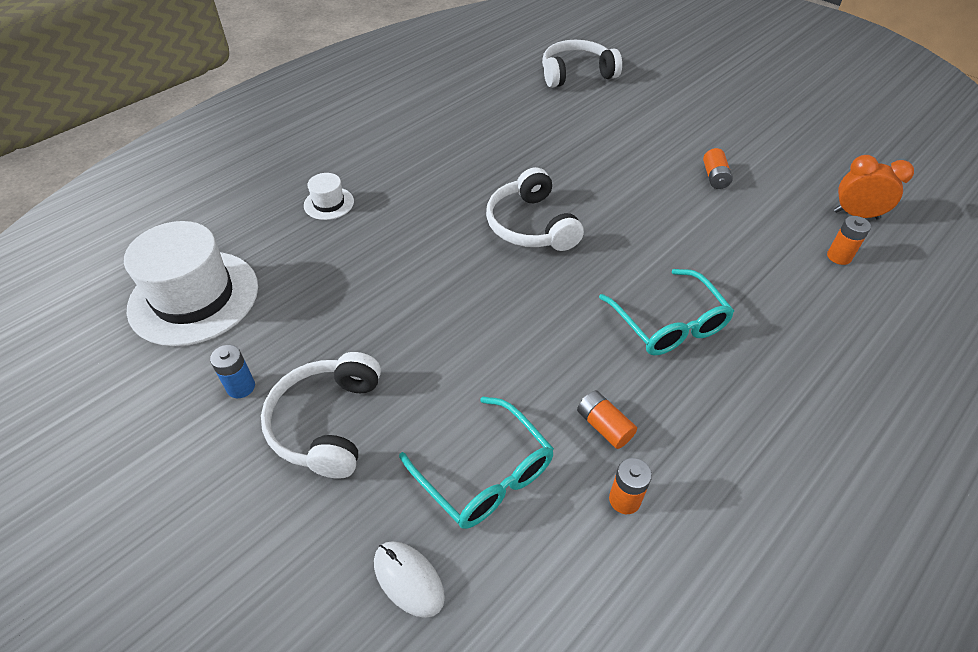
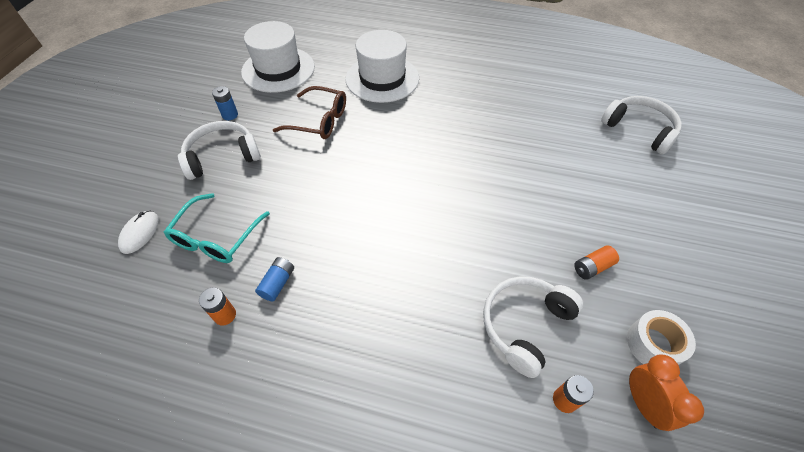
camera: 60 degrees right, 5 degrees up
(329, 203) = (382, 78): white hat -> white hat, size x2.21
(351, 290) = (320, 121): none -> brown glasses
(531, 225) = (436, 175): white headphones -> white headphones (525, 325)
(604, 426) = (278, 283): orange battery -> blue battery
(669, 324) = (391, 291): turquoise glasses -> none
(806, 183) = (653, 344): none -> white tape

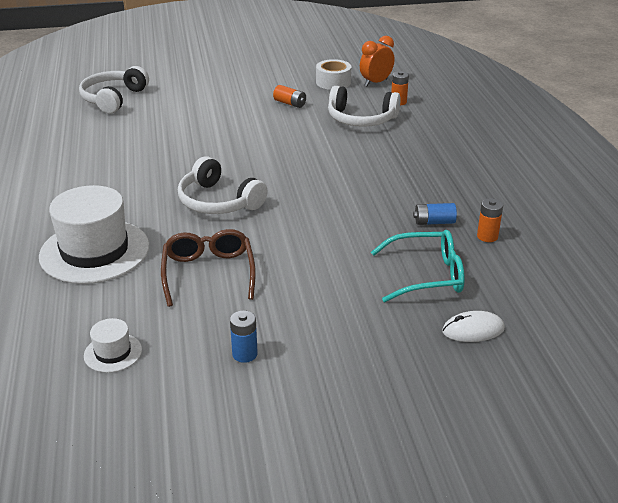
camera: 115 degrees left, 20 degrees down
(222, 156) = (322, 324): white headphones -> white headphones (218, 201)
(278, 69) = (113, 353): white hat -> white hat, size x0.45

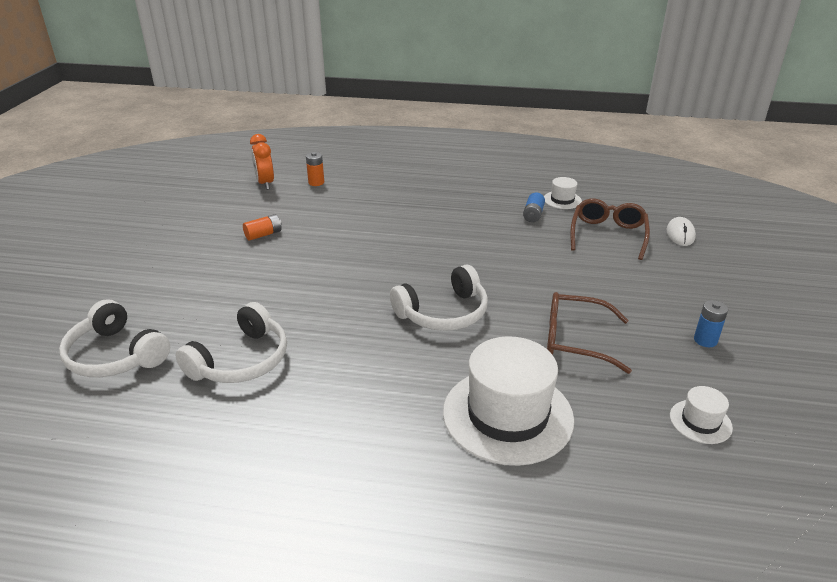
camera: 70 degrees left, 0 degrees up
(333, 82) = (240, 203): white tape -> none
(361, 119) = (333, 206): white headphones -> white headphones (241, 360)
(428, 275) = (608, 234): turquoise glasses -> brown glasses
(487, 236) = (562, 200): orange battery -> white hat

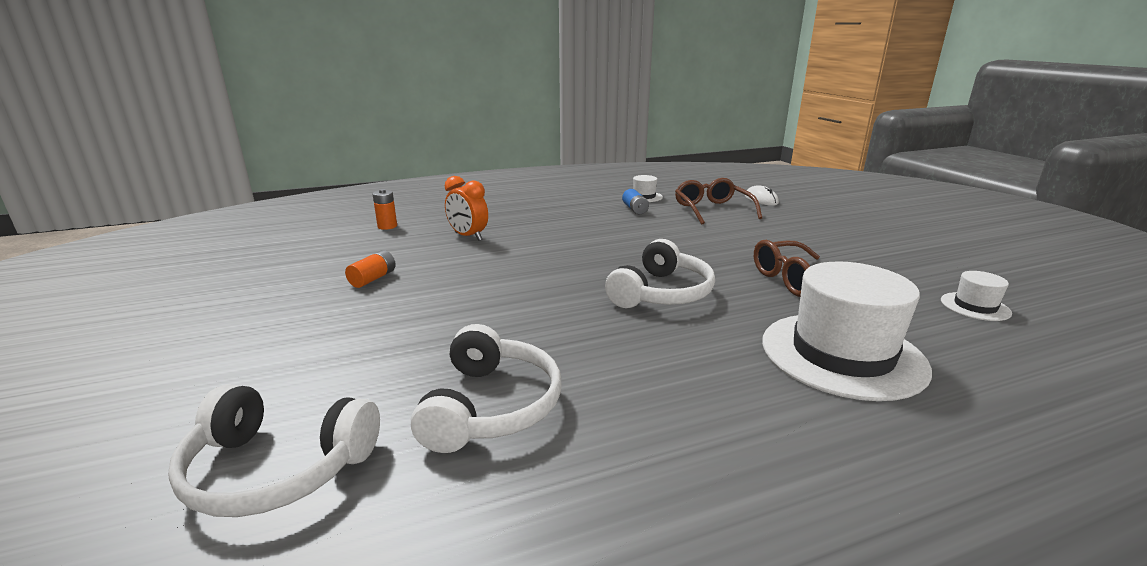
camera: 30 degrees left, 10 degrees down
(265, 183) = (324, 238): orange clock -> orange clock (468, 236)
(705, 340) = (885, 255): blue battery -> none

